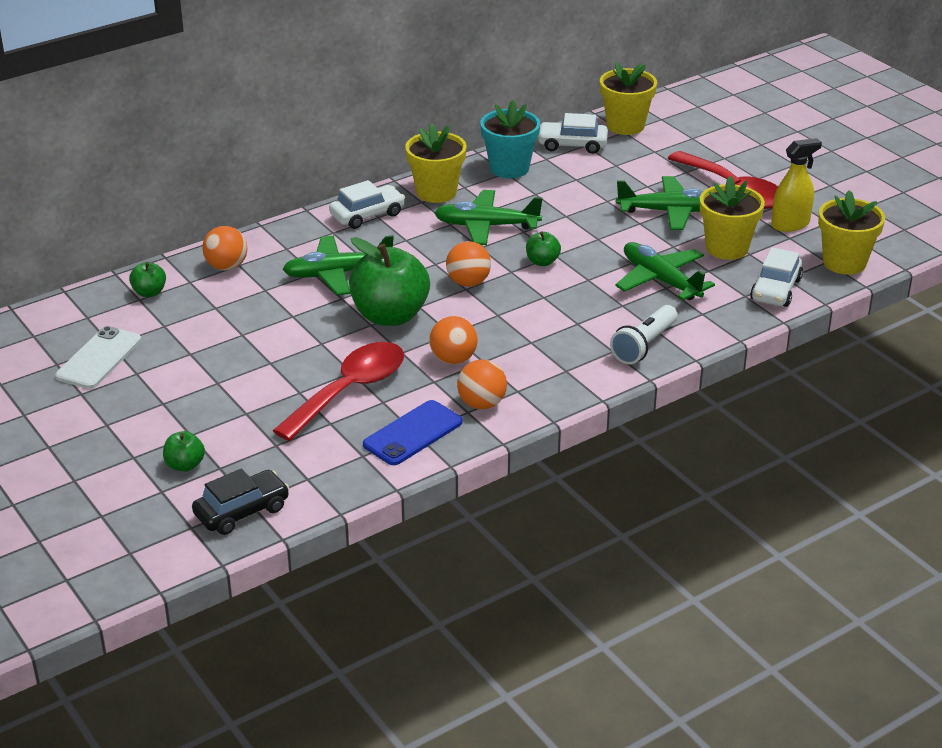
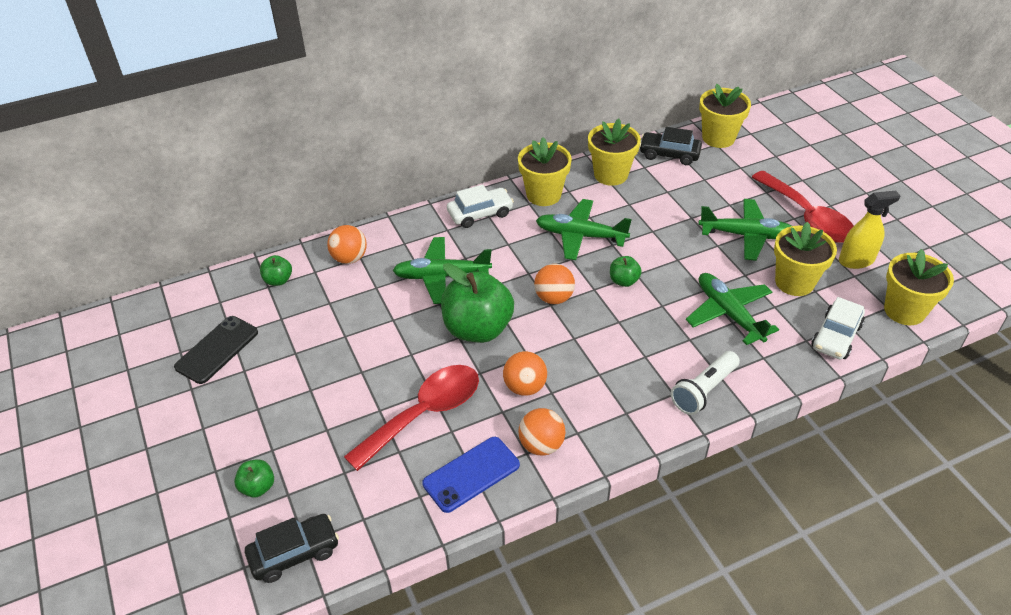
camera: 10 degrees right, 10 degrees up
(99, 358) = (217, 350): white phone -> black phone
(509, 168) = (611, 174): turquoise flower pot -> yellow flower pot
(572, 145) = (669, 154): white car -> black car

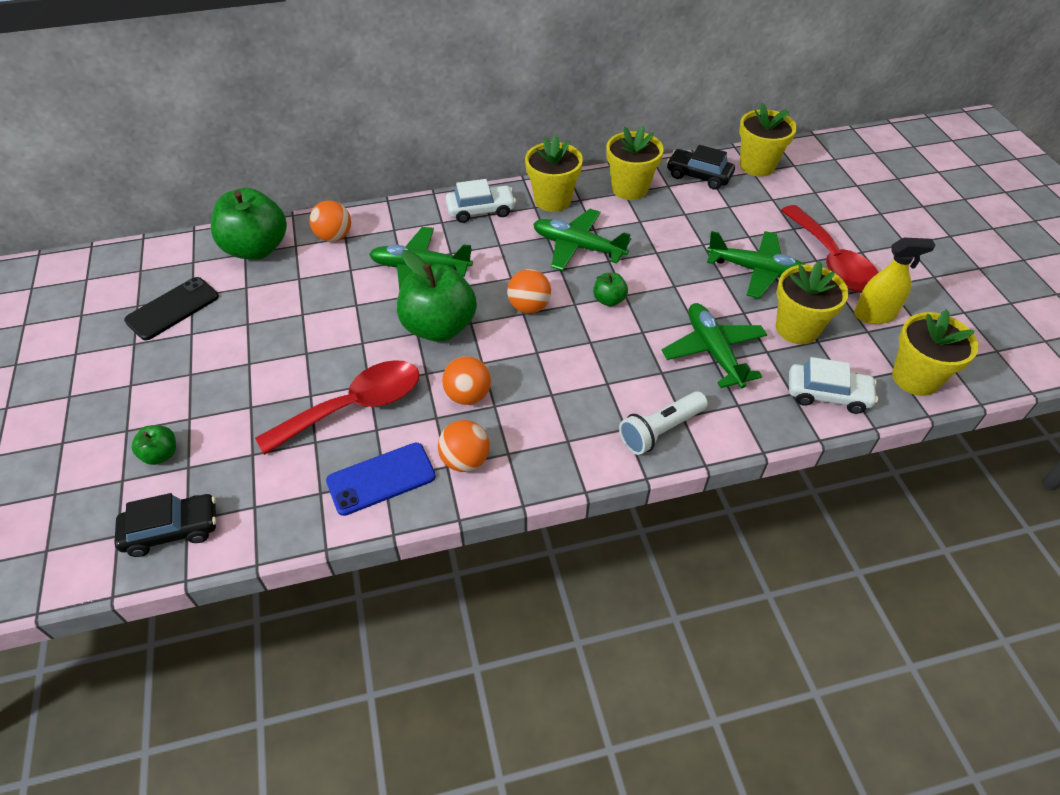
camera: 10 degrees right, 5 degrees up
(278, 280) = (256, 249): green apple -> green apple, size x2.18
(836, 336) = (827, 394): white car -> white car turned 120 degrees counterclockwise

